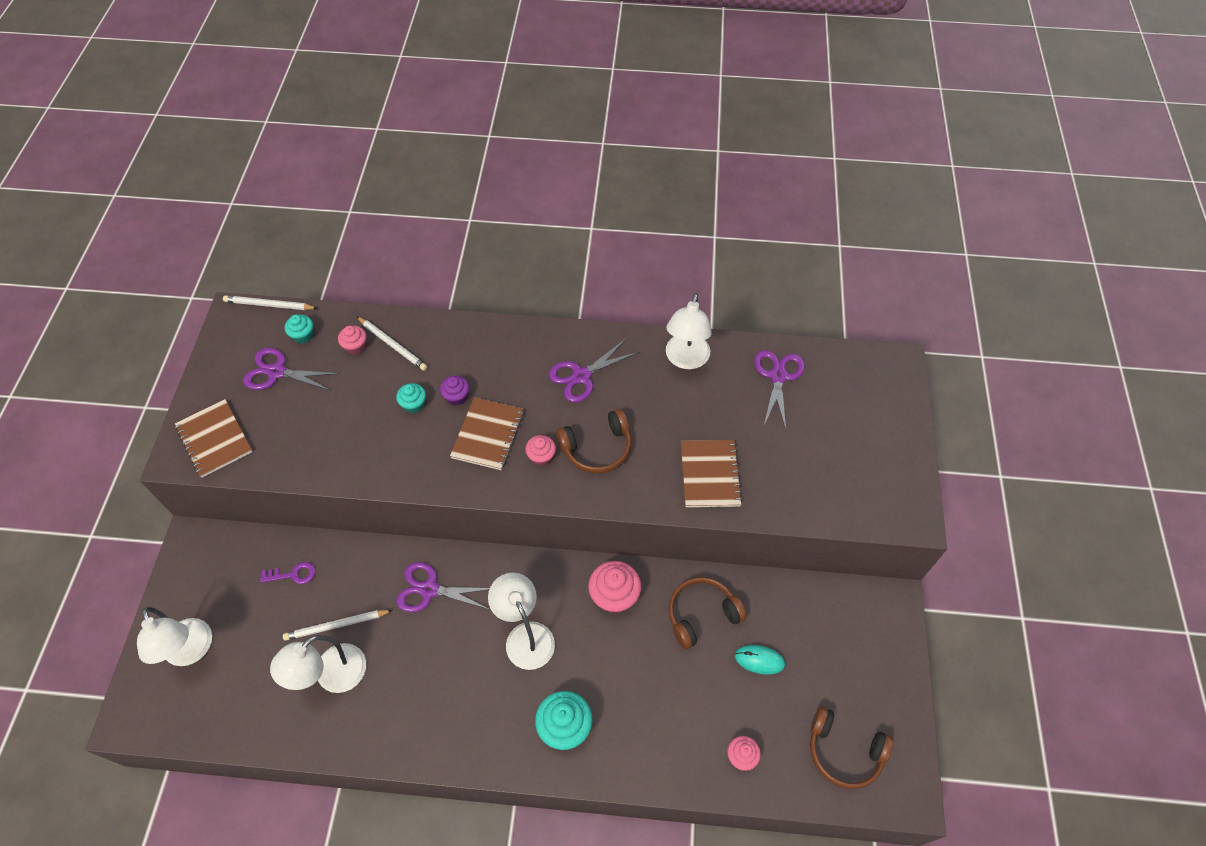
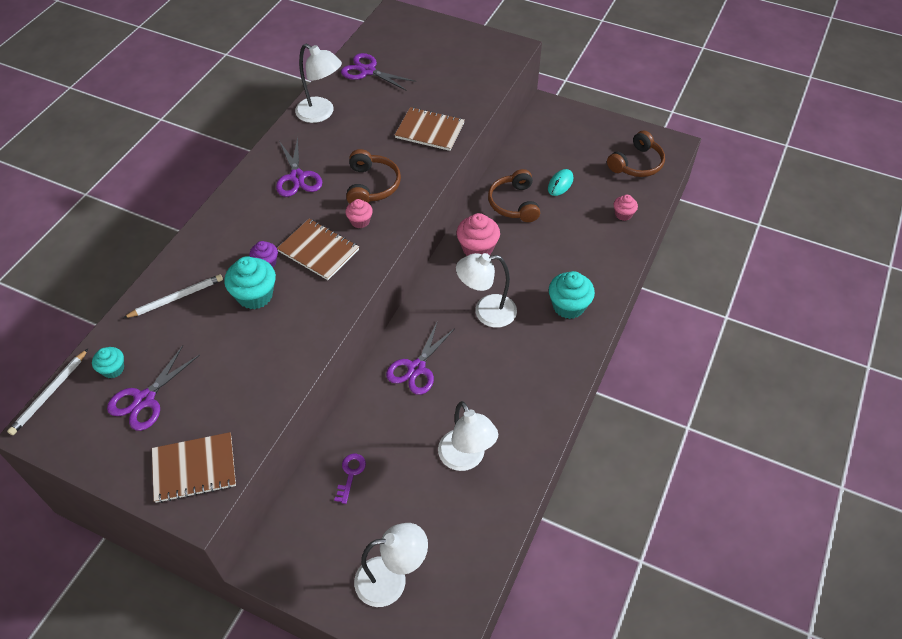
camera: 70 degrees left, 5 degrees down
(336, 625) = (419, 446): white pencil -> none
(355, 346) = (158, 327): pink cupcake -> none
(414, 404) = (255, 295): turquoise cupcake -> turquoise cupcake, size x1.73

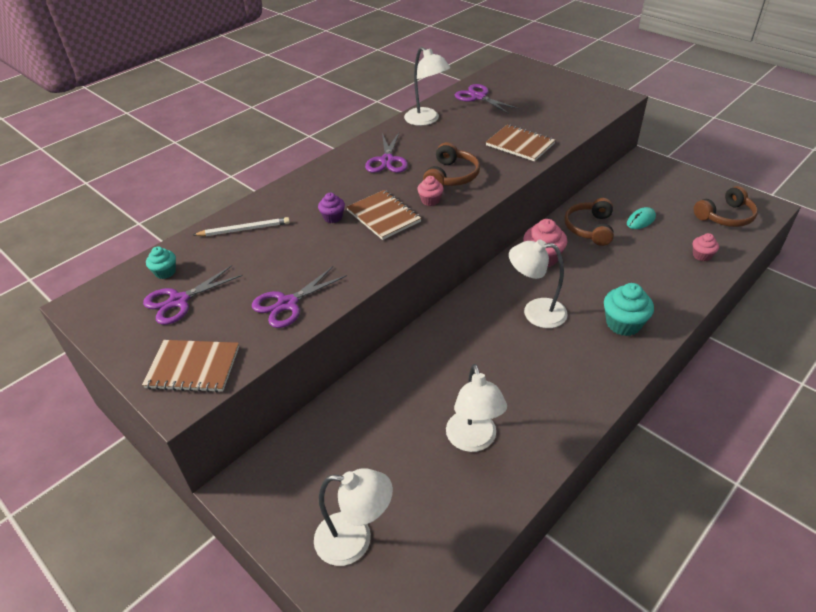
camera: 20 degrees right, 10 degrees down
(50, 393) = (105, 280): white pencil -> none
(255, 295) = (312, 240): turquoise cupcake -> none
(350, 474) = (351, 425): purple key -> none
(416, 368) = (450, 346): purple scissors -> purple scissors (287, 304)

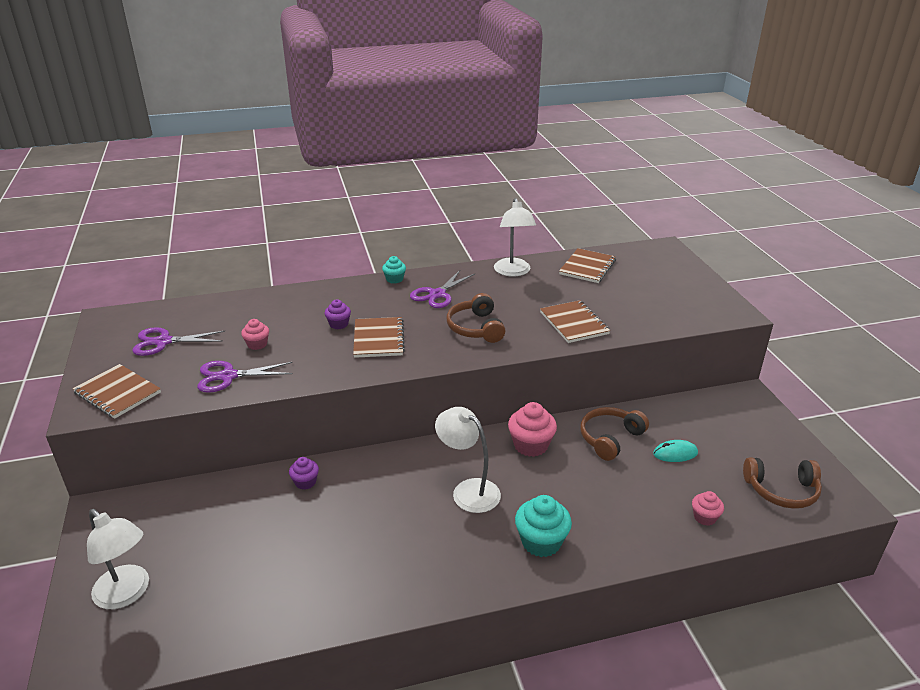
camera: 30 degrees right, 10 degrees down
(165, 272) = (179, 317): turquoise cupcake -> turquoise cupcake (394, 279)
(244, 229) = (265, 308): white pencil -> none
(403, 368) = (305, 482): none -> purple cupcake
(430, 200) = (432, 341): pink cupcake -> pink cupcake (257, 344)
(451, 176) = (475, 328): brown headphones -> brown headphones turned 120 degrees clockwise
(473, 440) = (293, 570): white lamp -> none
(478, 97) = (587, 267): purple scissors -> brown notebook

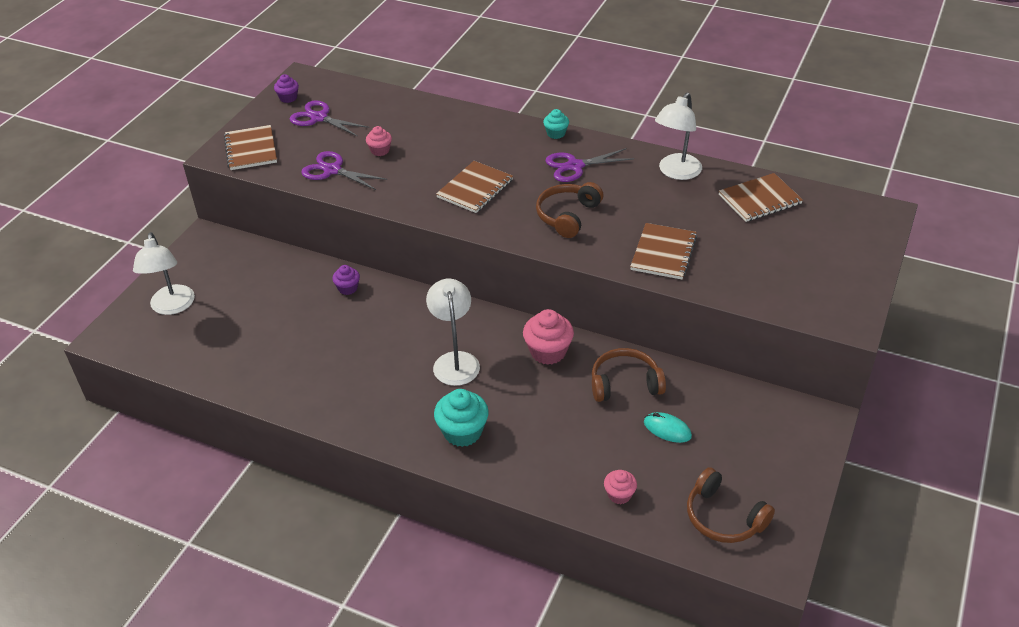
camera: 40 degrees right, 10 degrees up
(339, 324) = (459, 160): purple cupcake -> purple cupcake (288, 98)

